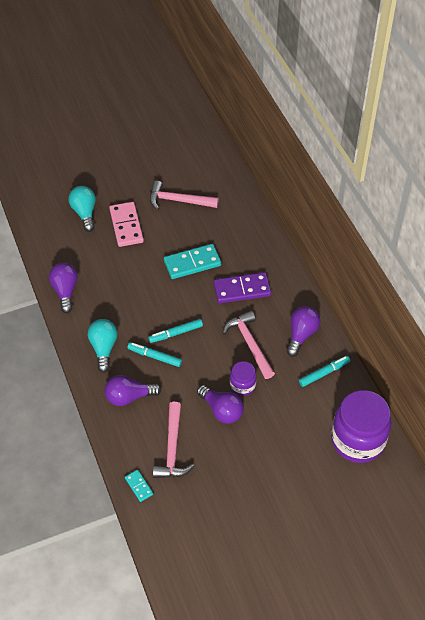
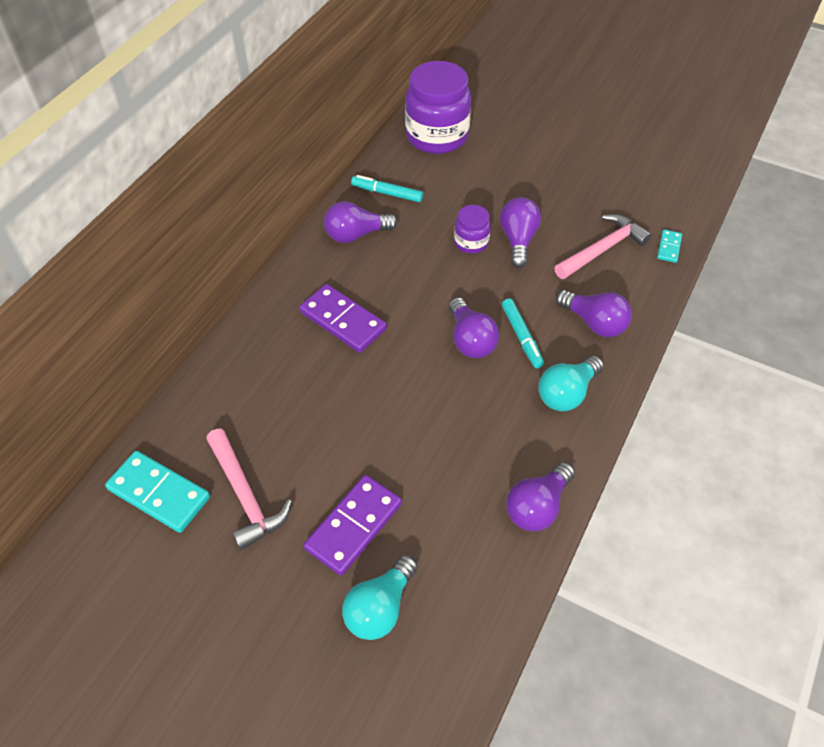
camera: 130 degrees left, 0 degrees up
(126, 226) = (354, 526): pink domino -> purple domino
(175, 333) = (470, 340): turquoise marker -> purple light bulb
(192, 263) = (348, 397): turquoise domino -> turquoise domino (159, 493)
(250, 344) = (413, 267): pink hammer -> none

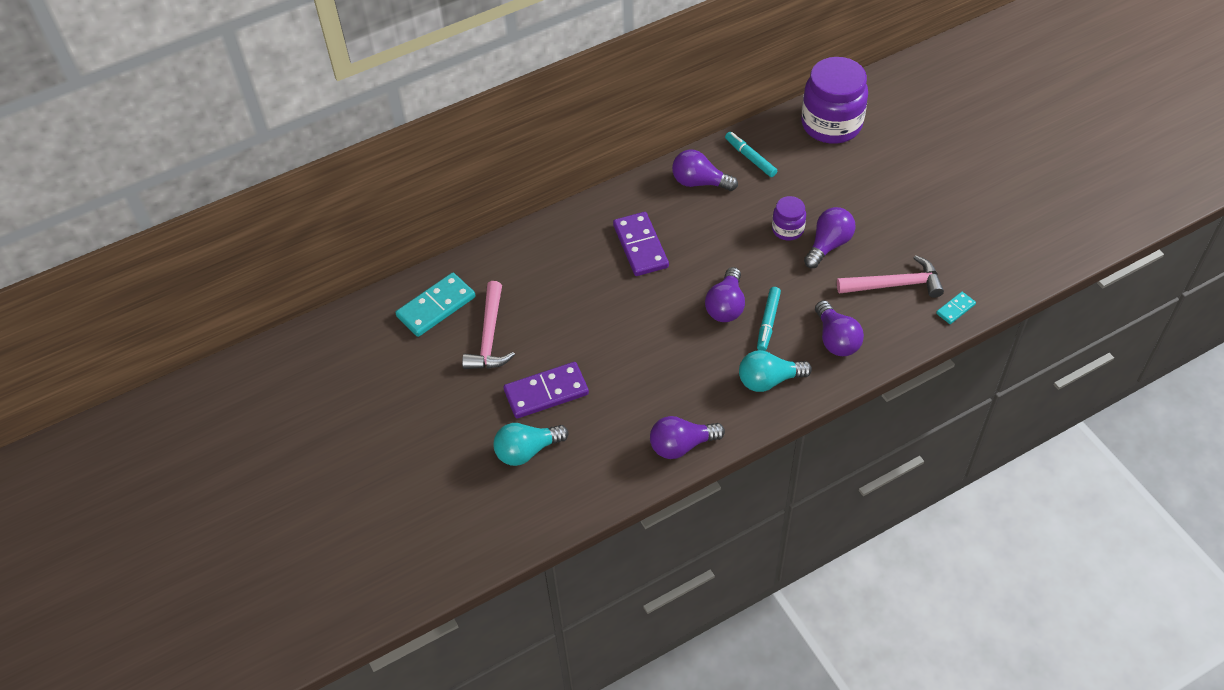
camera: 35 degrees right, 0 degrees up
(159, 493) = (436, 307): turquoise domino -> turquoise domino turned 75 degrees clockwise

